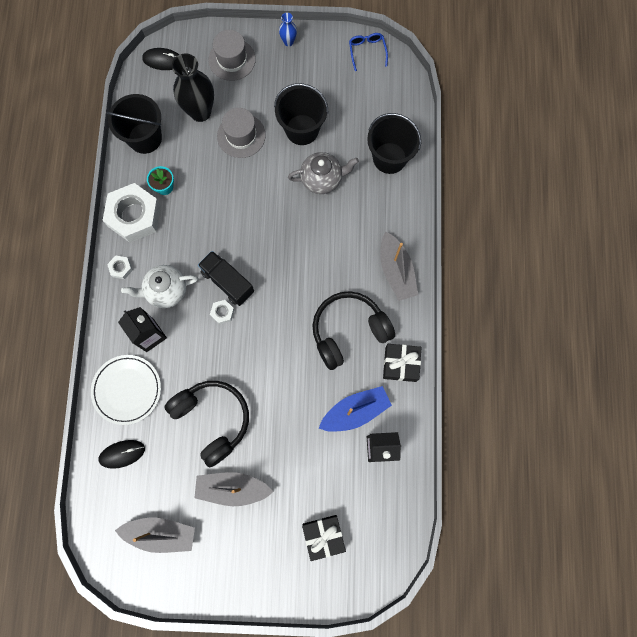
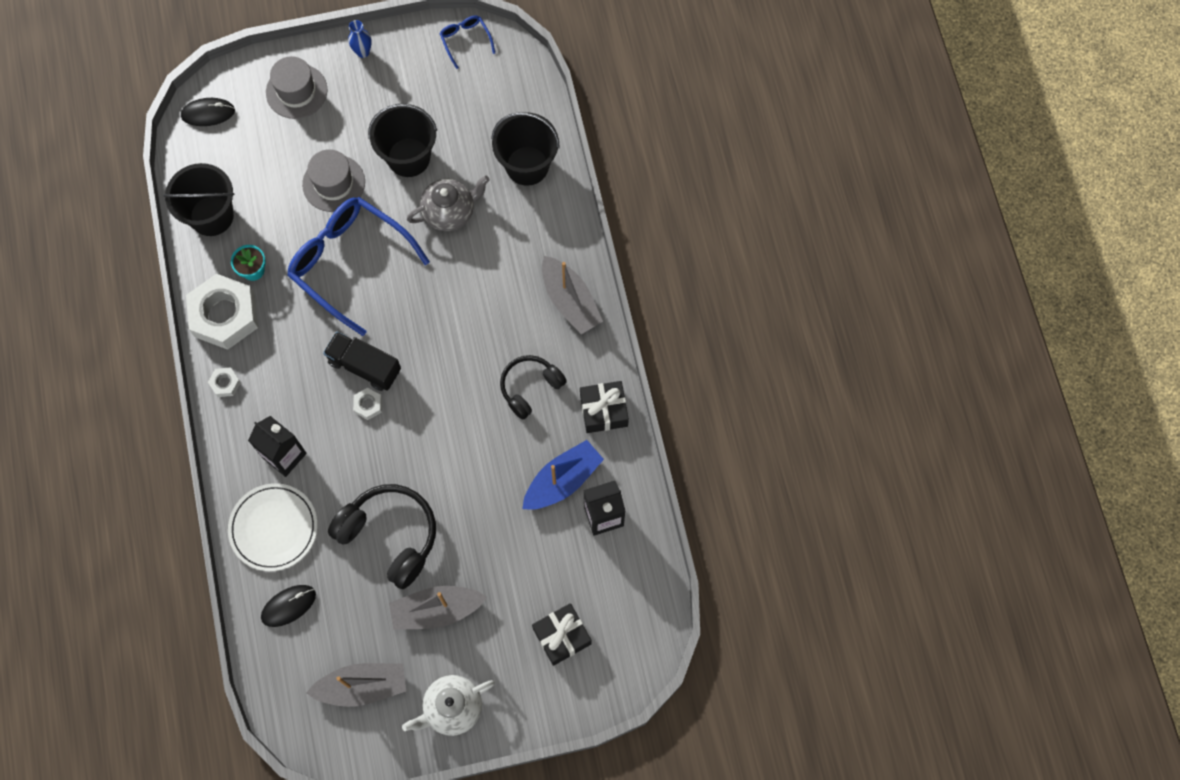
camera: 15 degrees left, 5 degrees down
(166, 291) = (290, 396): white teapot -> white teapot (452, 708)
(200, 112) = (274, 166): black vase -> none
(237, 199) = (349, 263): none -> blue glasses
(348, 331) = (530, 387): black headphones -> black headphones, size x0.64

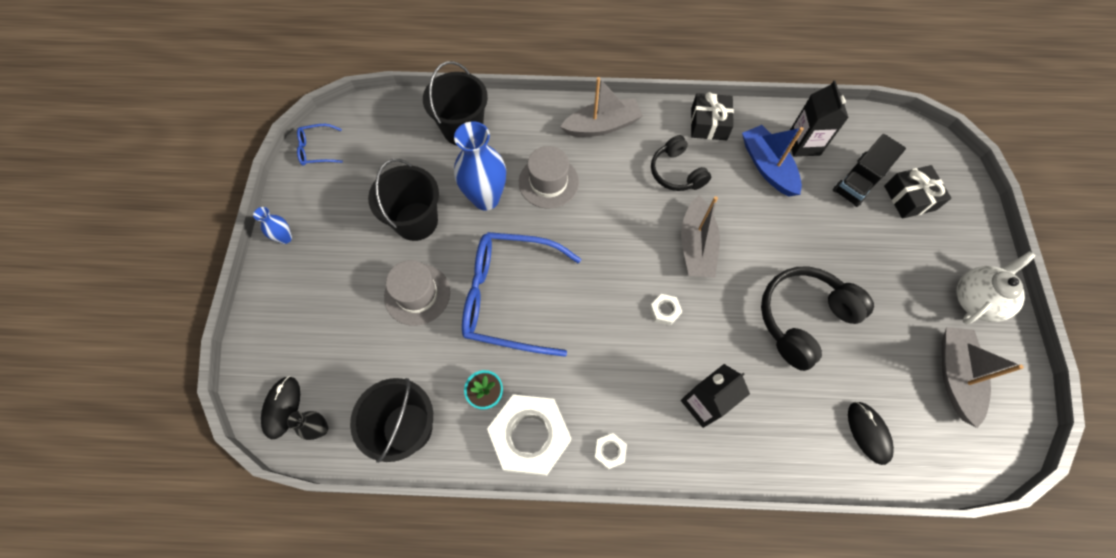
camera: 75 degrees left, 5 degrees down
(196, 149) = (320, 429): none -> black vase
(274, 528) = (782, 431): white plate -> none
(296, 91) = (299, 309): grey hat -> grey hat (548, 182)
(349, 263) = (509, 297): blue glasses -> blue glasses turned 45 degrees clockwise
(364, 366) = (623, 306): black truck -> black truck (859, 181)
(436, 610) = (880, 293): grey boat -> grey boat (696, 245)
(450, 212) = (486, 198): grey teapot -> blue vase
(452, 708) = (976, 299): white teapot -> white teapot turned 120 degrees counterclockwise

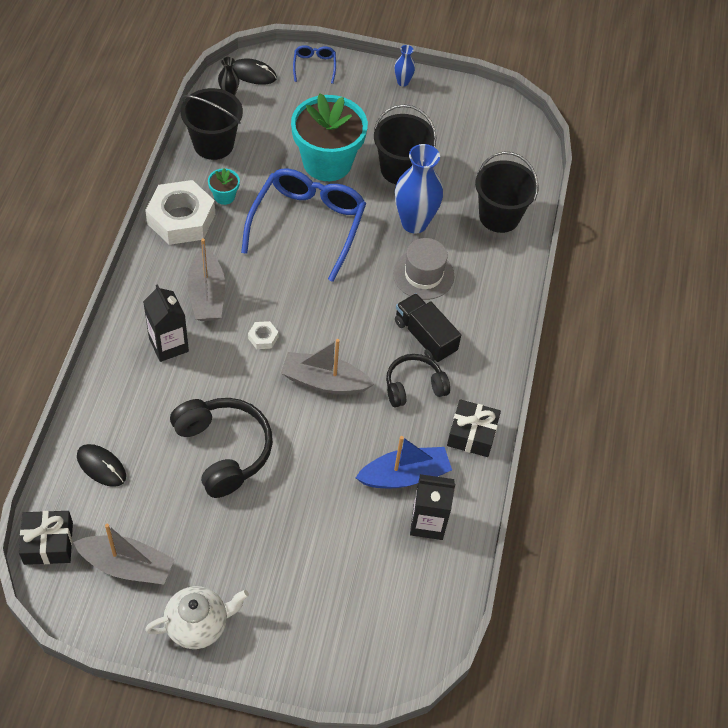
camera: 95 degrees right, 10 degrees down
(317, 149) = (493, 107): blue glasses -> blue glasses (314, 66)
(417, 294) = (327, 162): grey hat -> turquoise flower pot
(602, 126) = (485, 333): grey boat -> grey boat (207, 294)
(609, 451) = (151, 269): white nut -> none
(859, 181) = (368, 563): black truck -> black truck (425, 337)
(868, 432) = (101, 466): black mouse -> black mouse turned 45 degrees clockwise
(909, 198) = (335, 610): black gift -> black gift (48, 543)
(976, 299) = (198, 625): white teapot -> white teapot turned 75 degrees counterclockwise

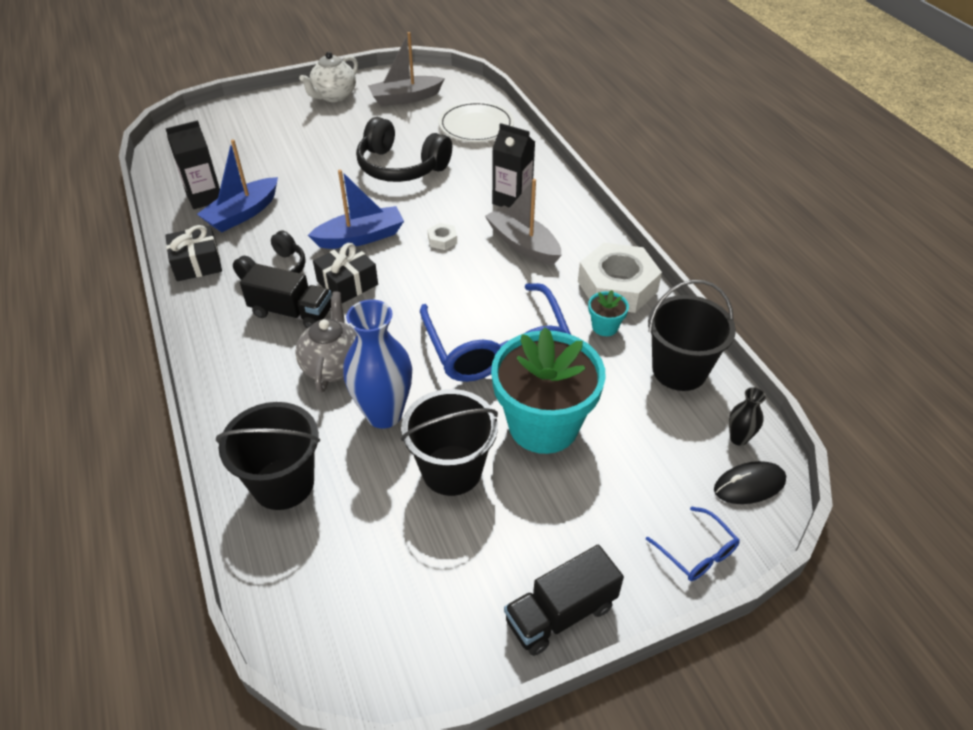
camera: 150 degrees right, 10 degrees down
(48, 543) = (465, 87): black gift -> black gift (347, 283)
(101, 466) = (476, 126): black mouse -> white plate
(324, 381) = (360, 237): grey boat -> blue boat
(403, 82) = (560, 613): blue vase -> black truck
(423, 274) = (333, 366): grey hat -> grey teapot

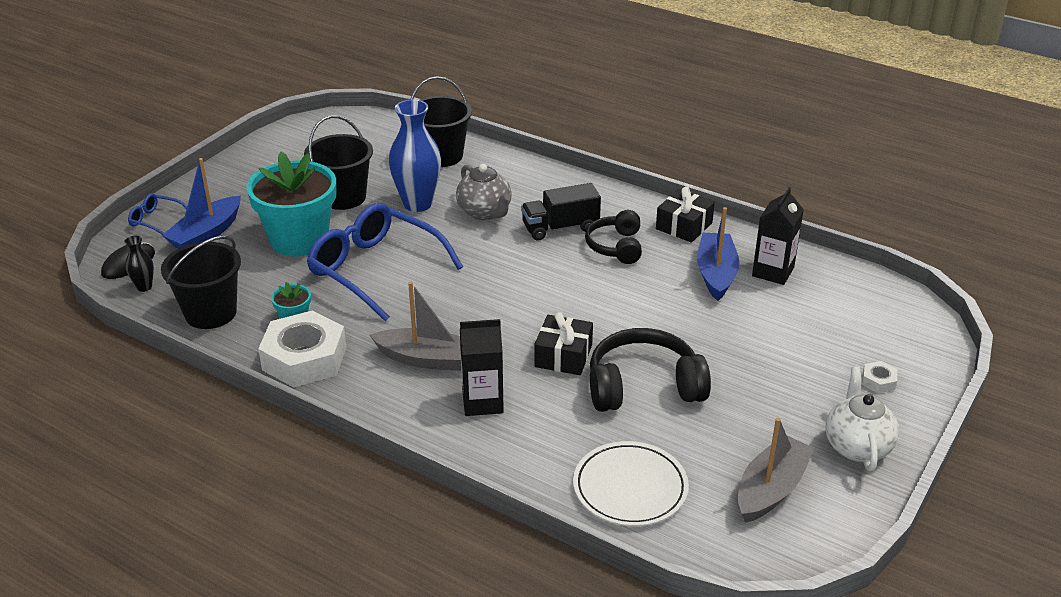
camera: 145 degrees right, 10 degrees down
(347, 283) = (546, 262): black gift -> black gift (563, 356)
(360, 237) = (585, 300): blue boat -> blue boat (206, 234)
(442, 240) = (508, 330): white nut -> white nut (878, 381)
(560, 613) = (229, 171): black truck -> none

